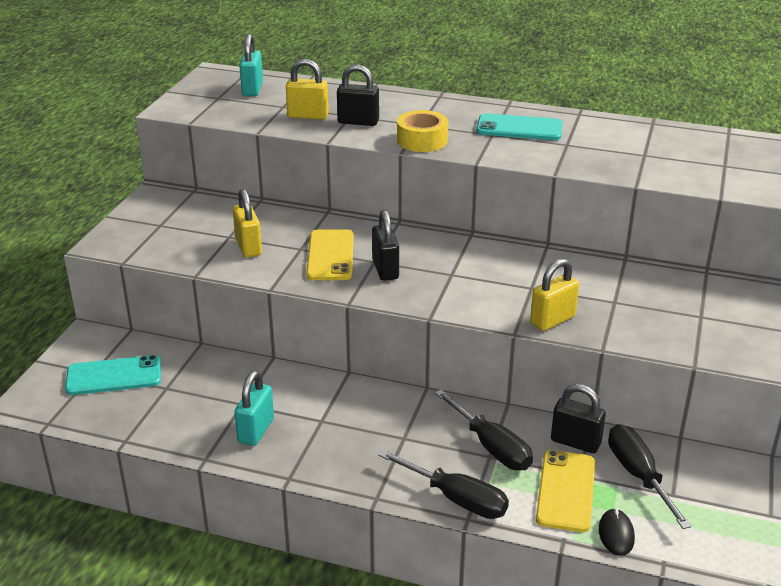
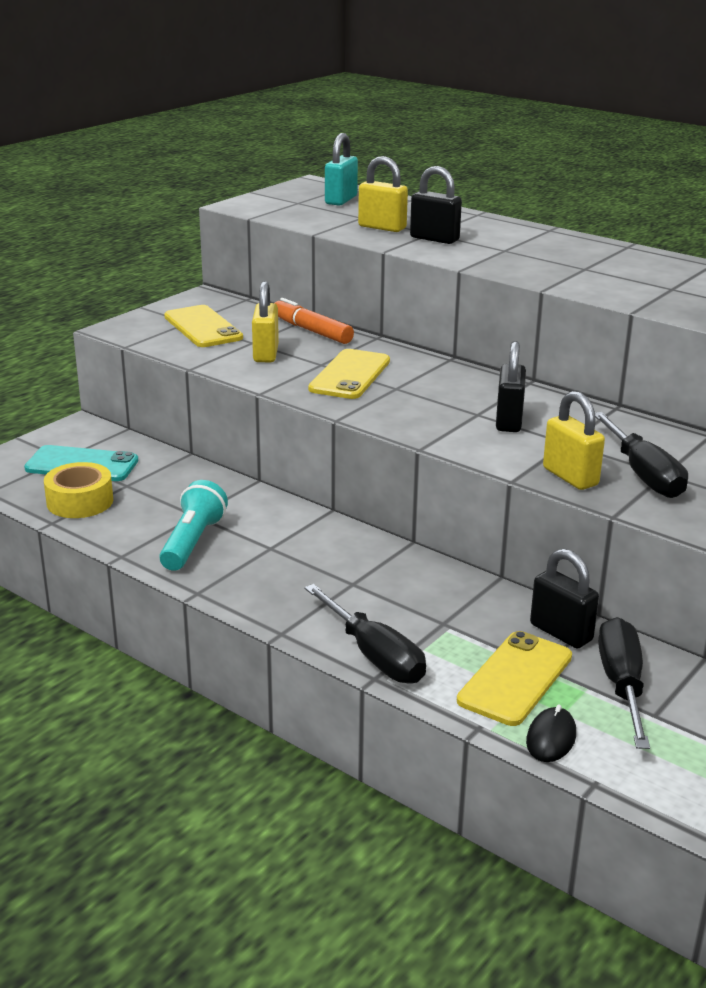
camera: 20 degrees right, 5 degrees down
(177, 229) = (203, 327): none -> yellow phone
(256, 431) = (193, 542): turquoise padlock -> turquoise flashlight
(270, 215) = (311, 331): none -> orange marker
(385, 269) = (402, 397): black padlock -> black padlock (508, 421)
(422, 140) = (495, 263): yellow tape -> yellow tape (80, 501)
(491, 446) = (451, 614): black screwdriver -> black screwdriver (643, 474)
(519, 128) = (623, 267): turquoise phone -> none
(552, 320) = (570, 477): yellow padlock -> yellow padlock turned 75 degrees clockwise

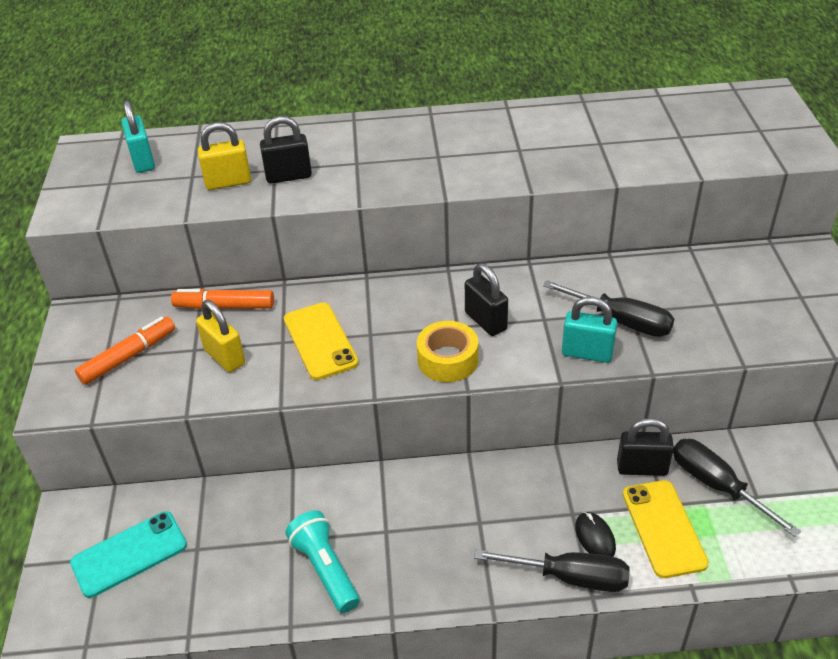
camera: 40 degrees left, 15 degrees up
(80, 501) = (182, 595): yellow tape -> yellow tape (447, 360)
(203, 327) = (129, 356): yellow phone -> orange marker
(551, 738) = (734, 561): black mouse -> black mouse (595, 537)
(570, 477) = (587, 353): yellow padlock -> turquoise padlock

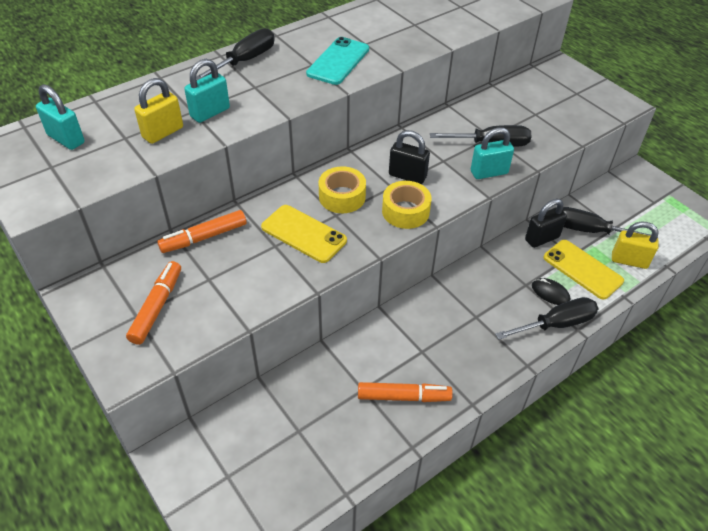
camera: 35 degrees left, 5 degrees up
(129, 554) = (248, 461): turquoise phone -> turquoise phone (338, 61)
(224, 357) = (239, 275): yellow padlock -> yellow padlock (629, 261)
(288, 176) = (210, 113): black padlock -> turquoise padlock
(325, 569) = (403, 397): turquoise flashlight -> orange marker
(372, 132) = (245, 61): none -> black screwdriver
(393, 317) = (342, 197): none -> yellow tape

